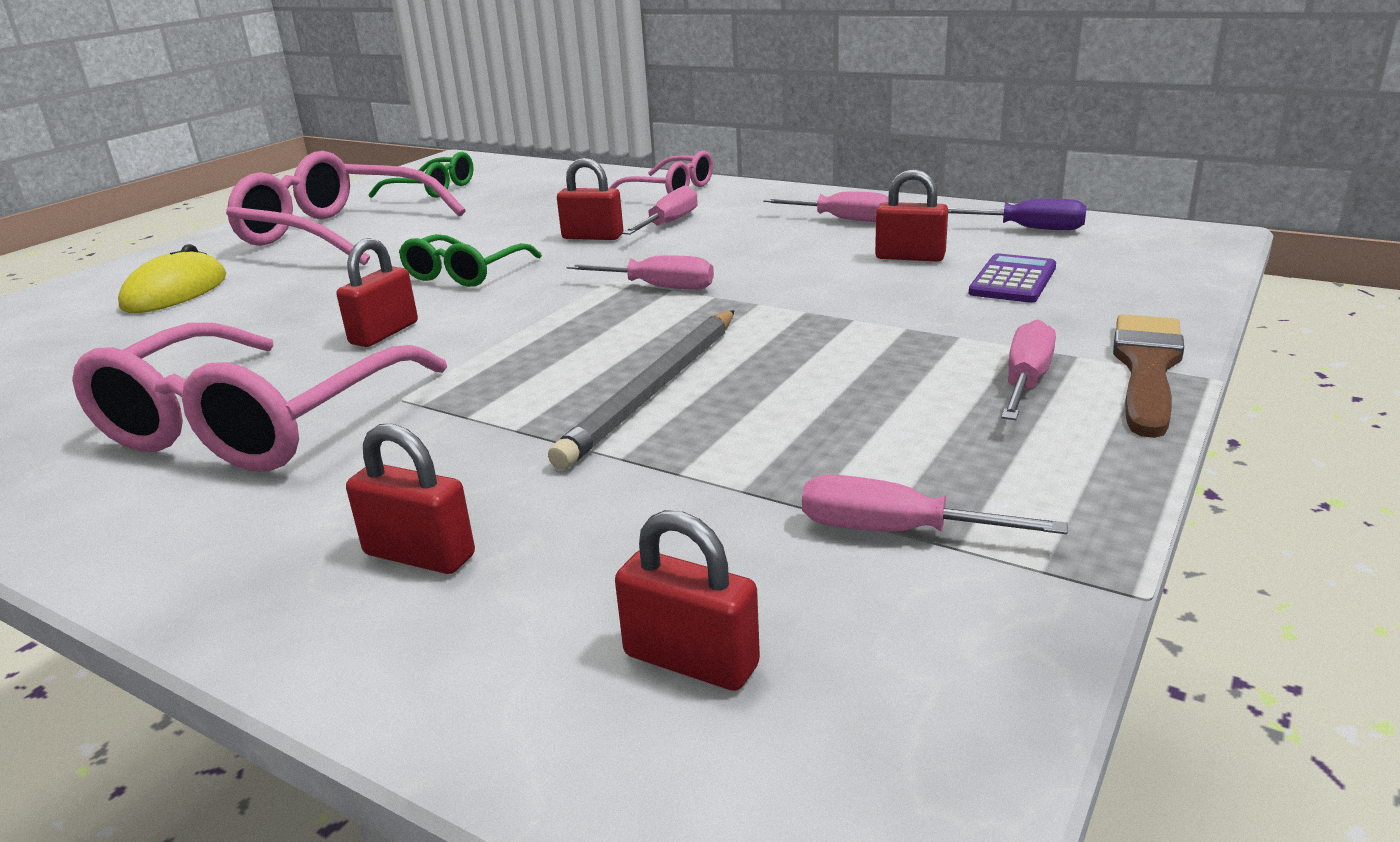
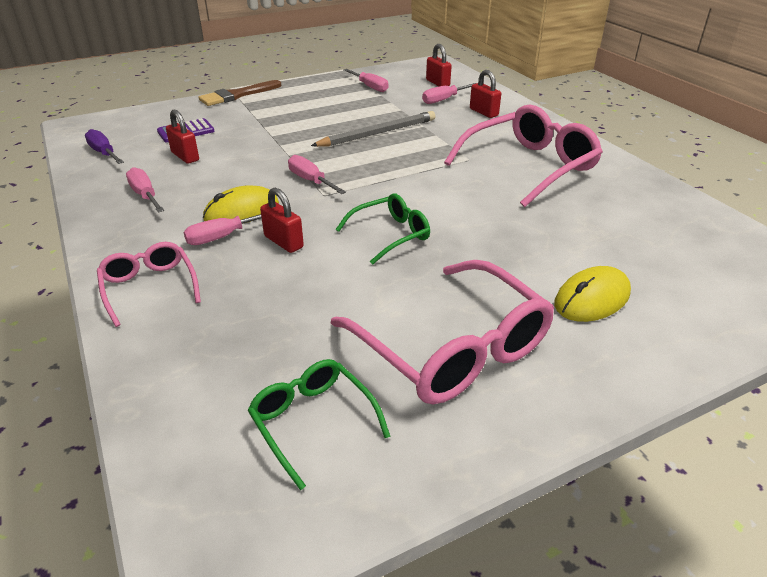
camera: 150 degrees left, 10 degrees up
(384, 333) = (461, 199): red padlock -> none
(692, 241) = (242, 211): none -> yellow mouse
(1026, 381) = (273, 102): pink screwdriver -> pink screwdriver (444, 100)

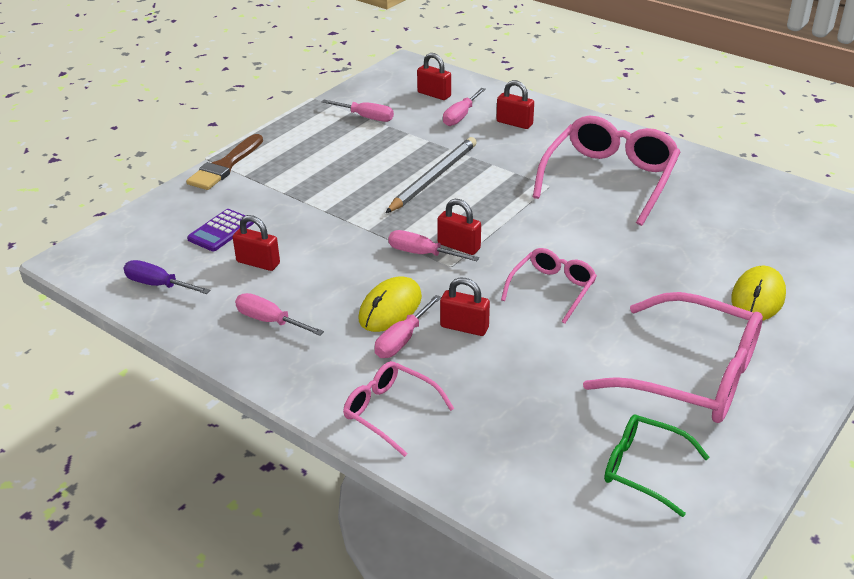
camera: 25 degrees left, 0 degrees up
(346, 183) = (459, 246): none -> red padlock
(390, 235) = (552, 289): green glasses -> pink glasses

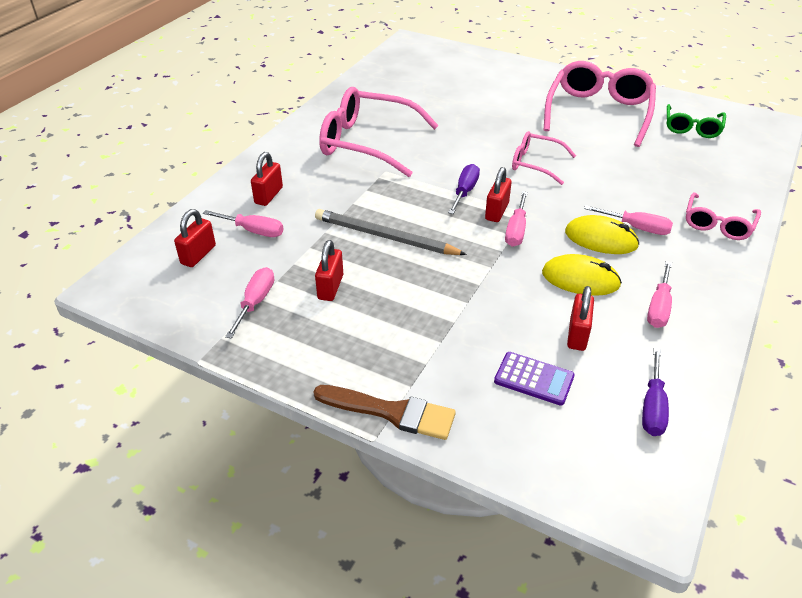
camera: 100 degrees left, 5 degrees up
(464, 327) = (603, 200): red padlock -> red padlock (330, 287)
(501, 231) = (465, 191): none -> purple screwdriver
(757, 297) = (506, 89): yellow mouse -> yellow mouse (580, 279)

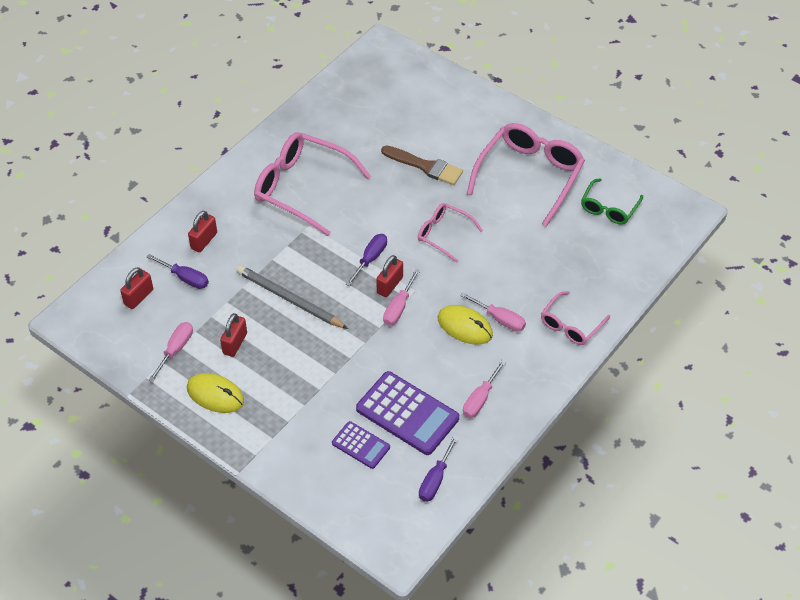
camera: 10 degrees right, 10 degrees up
(253, 231) = (185, 278): pink screwdriver -> purple screwdriver
(391, 412) = (253, 456): brown brush -> brown brush (425, 166)
(577, 334) = (407, 414): red padlock -> purple calculator
(580, 279) = (431, 364): yellow mouse -> yellow mouse (215, 395)

